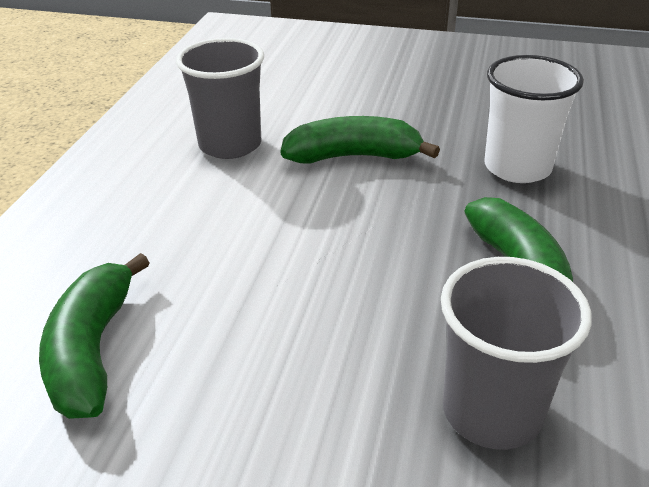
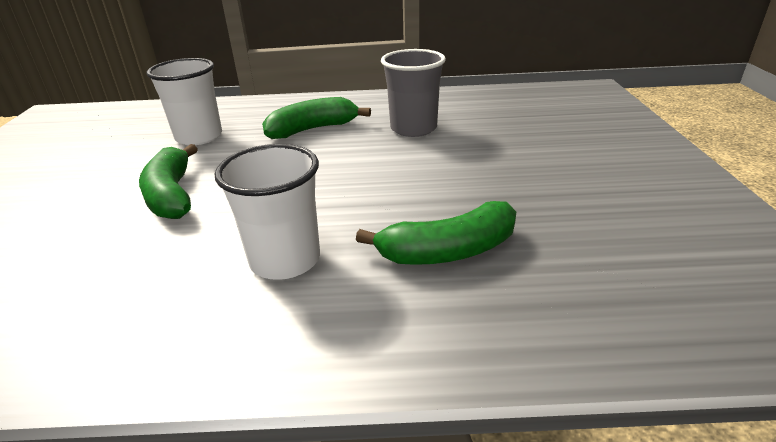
camera: 105 degrees left, 5 degrees down
(174, 226) = (285, 260): none -> white cup
(230, 145) = (132, 267): grey cup -> none

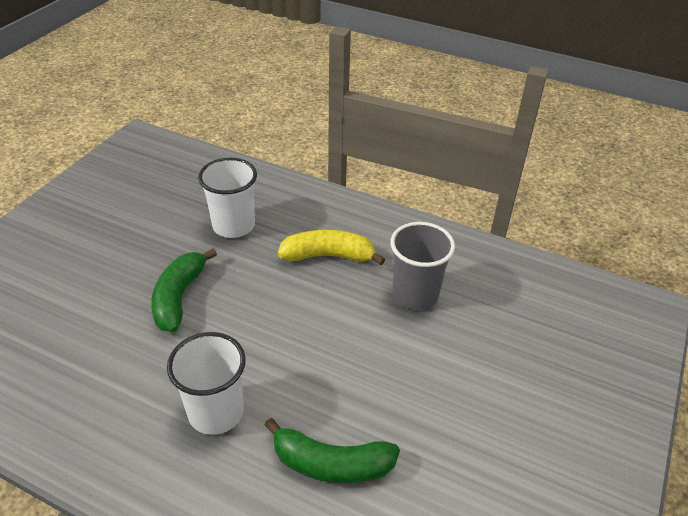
camera: 25 degrees right, 10 degrees up
(313, 129) = (328, 256): green banana -> yellow banana

